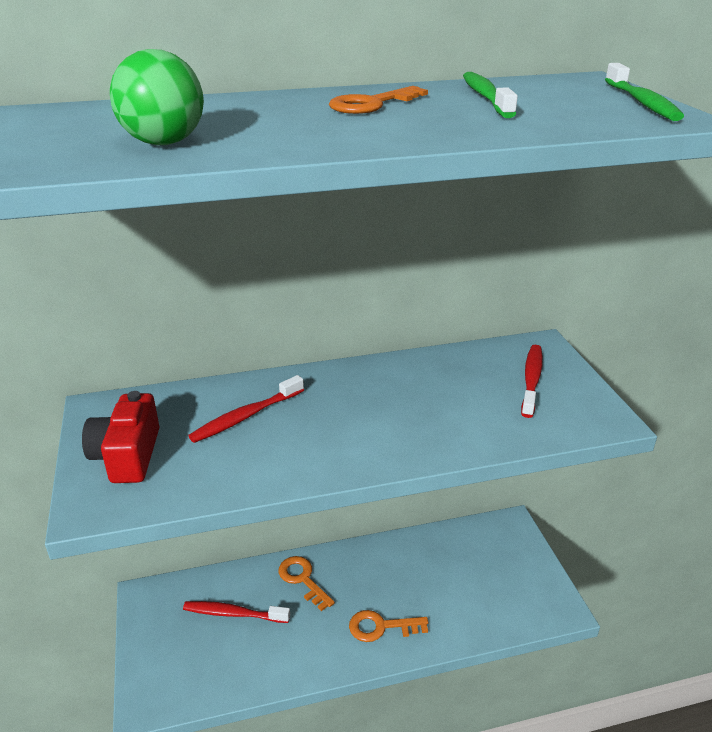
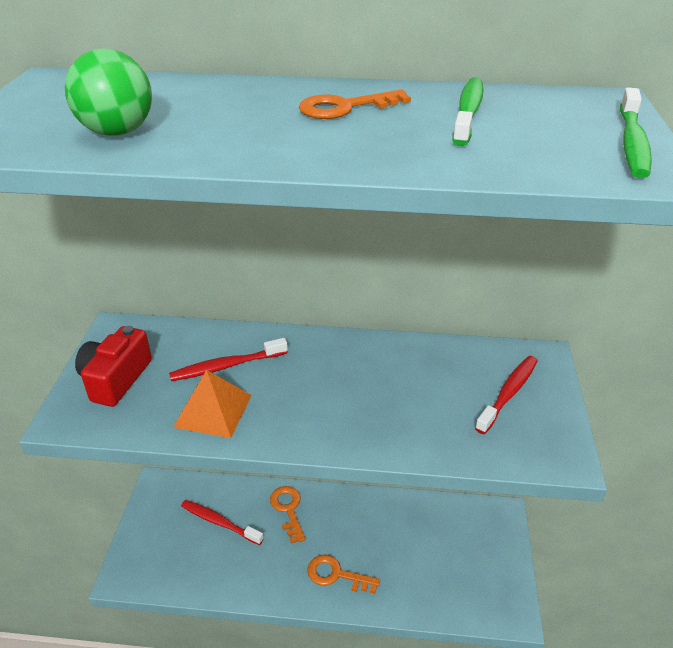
camera: 20 degrees right, 5 degrees up
(256, 460) = (213, 411): none -> orange pyramid

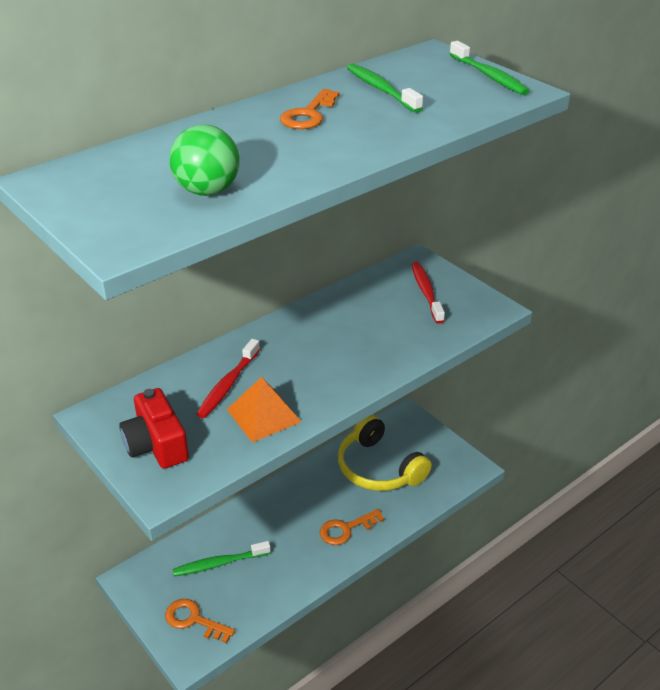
camera: 45 degrees left, 0 degrees up
(219, 522) = (219, 563): red toothbrush -> green toothbrush
(288, 509) = (261, 516): orange key -> orange key (194, 620)
(423, 543) = (378, 468): none -> yellow headphones

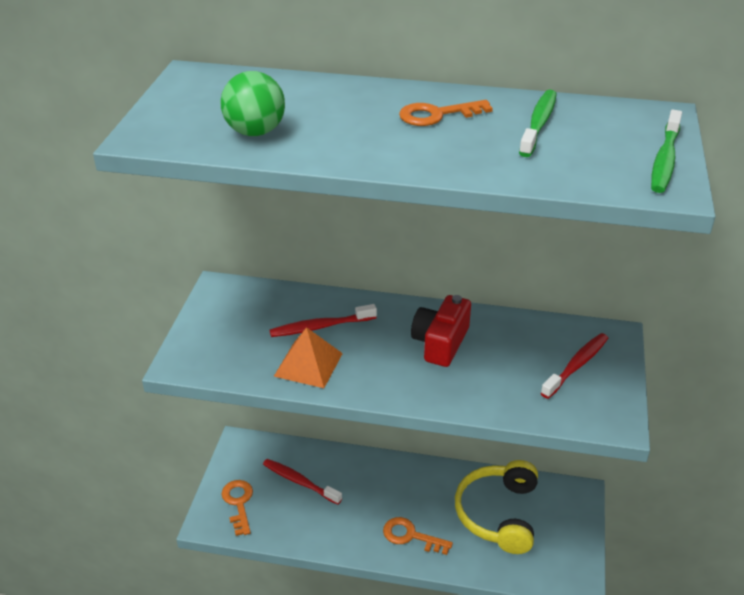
camera: 50 degrees right, 0 degrees up
(156, 444) = (221, 332): red camera -> red camera (440, 343)
(219, 563) = (299, 482): green toothbrush -> red toothbrush

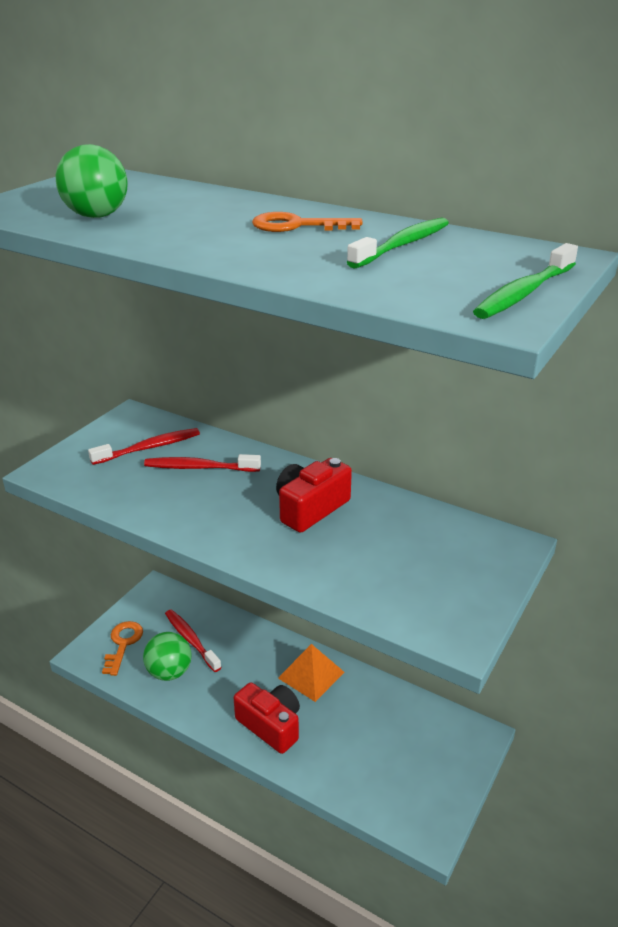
camera: 20 degrees right, 5 degrees down
(297, 516) = (169, 672): none -> green ball
(308, 364) = (162, 498): orange pyramid -> orange pyramid (311, 675)
(411, 536) = (270, 725): orange key -> red camera
(498, 514) = (375, 730): yellow headphones -> none
(576, 365) = (448, 565): red toothbrush -> red toothbrush (149, 448)

